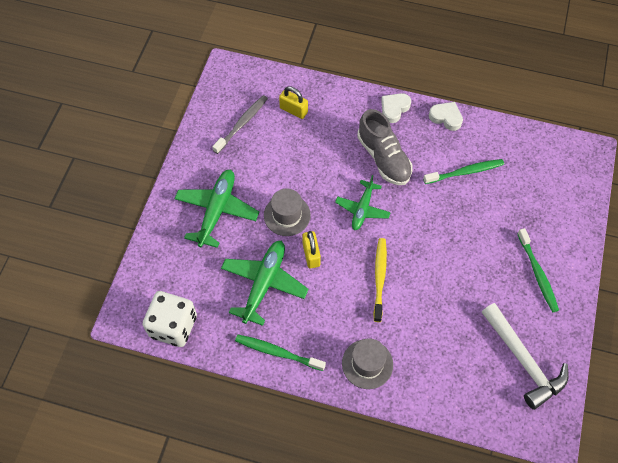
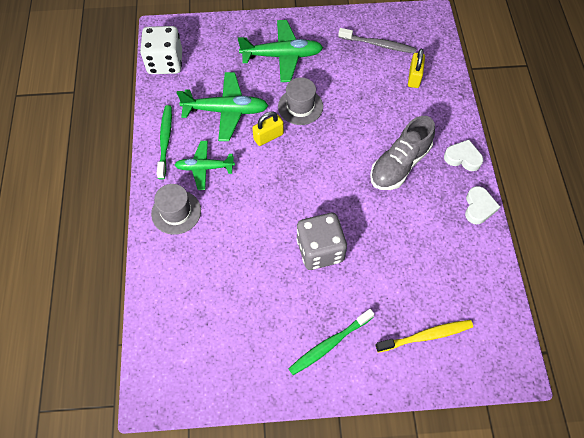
camera: 70 degrees right, 0 degrees up
(362, 209) = (333, 163): green plane -> green plane (204, 168)
(379, 278) = (266, 198): yellow toothbrush -> yellow toothbrush (425, 336)
(448, 251) = (320, 250): none -> grey dice
(465, 172) = (420, 242): green toothbrush -> none
(523, 361) = (223, 352): white hammer -> none

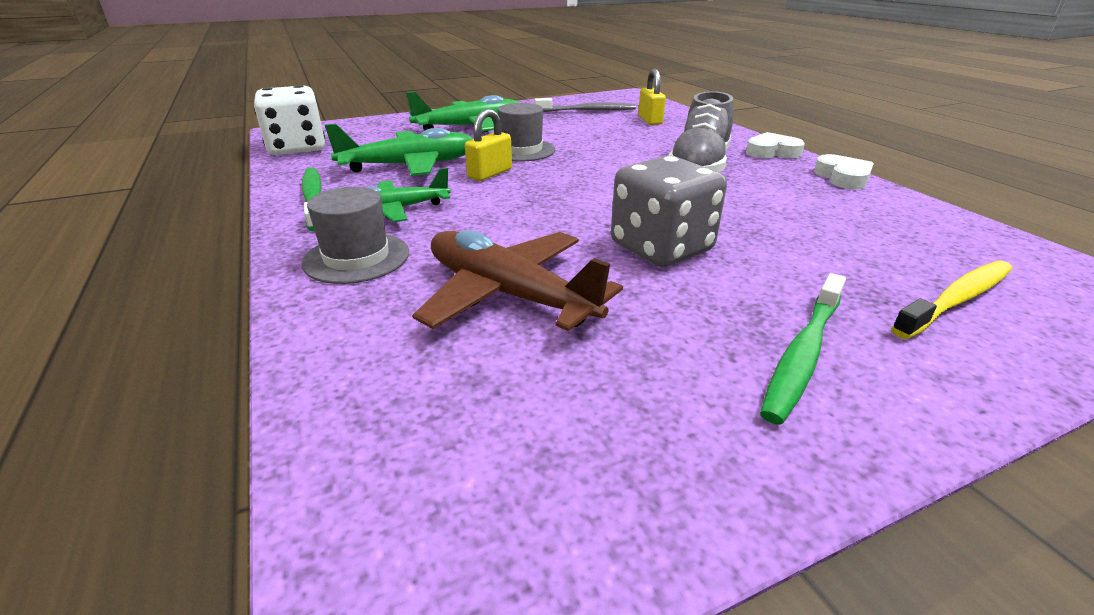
camera: 20 degrees left, 30 degrees down
(233, 265) = (508, 294): none -> brown plane

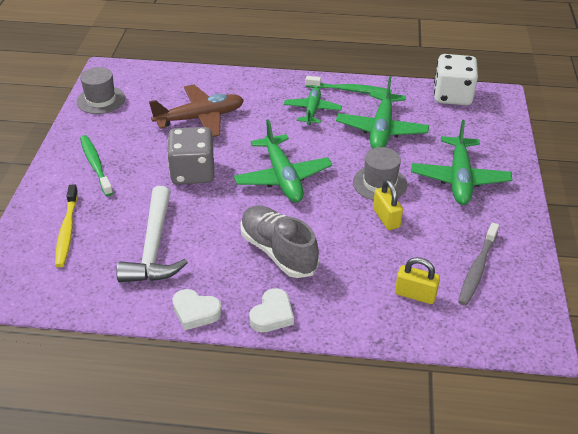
camera: 120 degrees right, 10 degrees up
(356, 258) = (267, 91): grey hat -> grey hat (101, 100)
(490, 174) = (341, 155): yellow padlock -> yellow padlock (386, 218)
(579, 191) = (282, 177): none -> green plane
(828, 223) = (154, 247): none -> white hammer

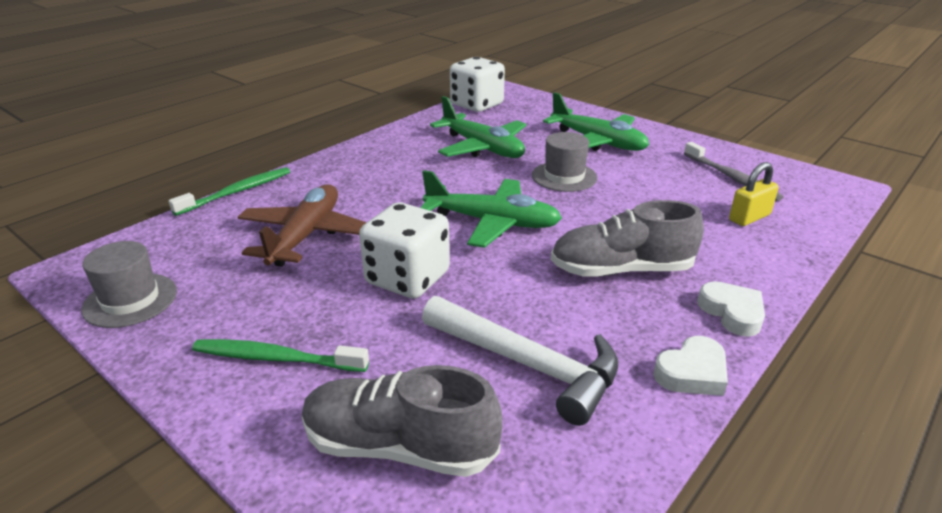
camera: 55 degrees left, 10 degrees down
(67, 230) = (399, 447): yellow toothbrush -> grey shoe
(193, 173) = (407, 278): grey dice -> white dice
(312, 110) = (400, 168): green plane -> none
(350, 90) = (397, 140): green toothbrush -> green toothbrush (236, 192)
(386, 218) = (621, 192): yellow padlock -> none

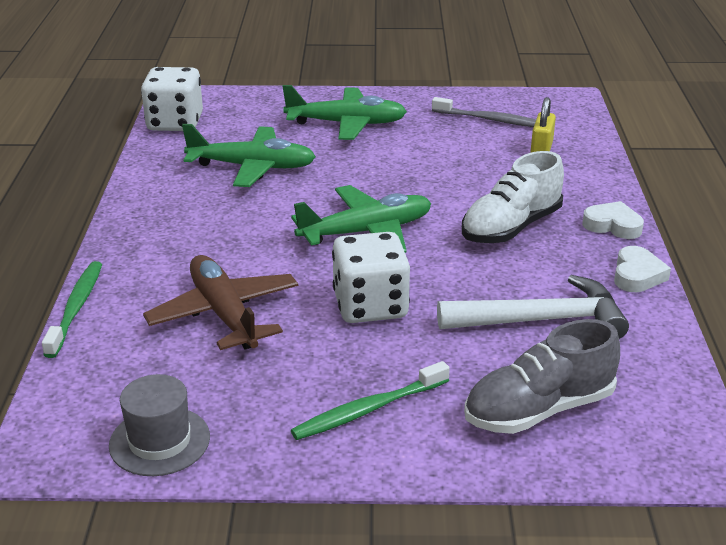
camera: 40 degrees left, 0 degrees up
(564, 176) = (365, 168): grey hat -> none
(621, 270) = (511, 227): grey shoe -> white shoe

